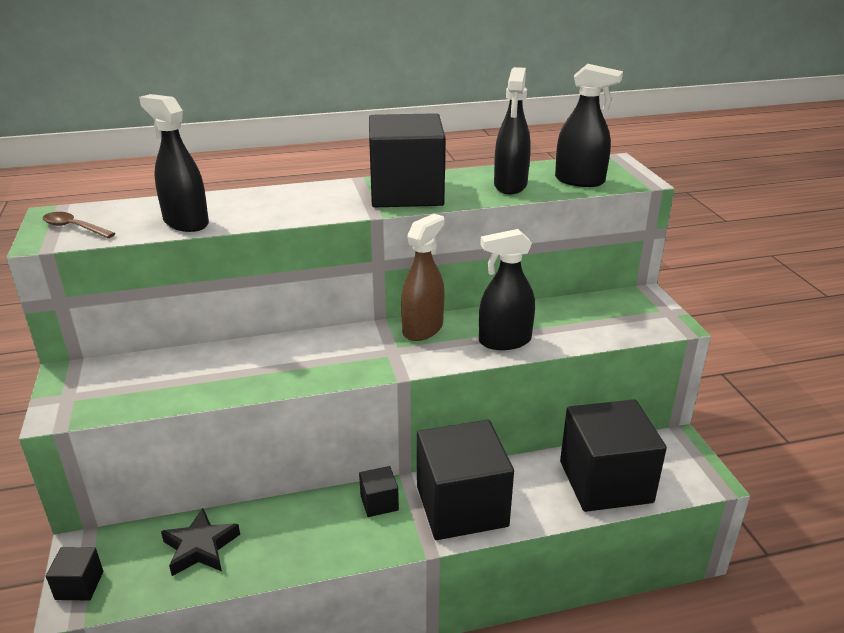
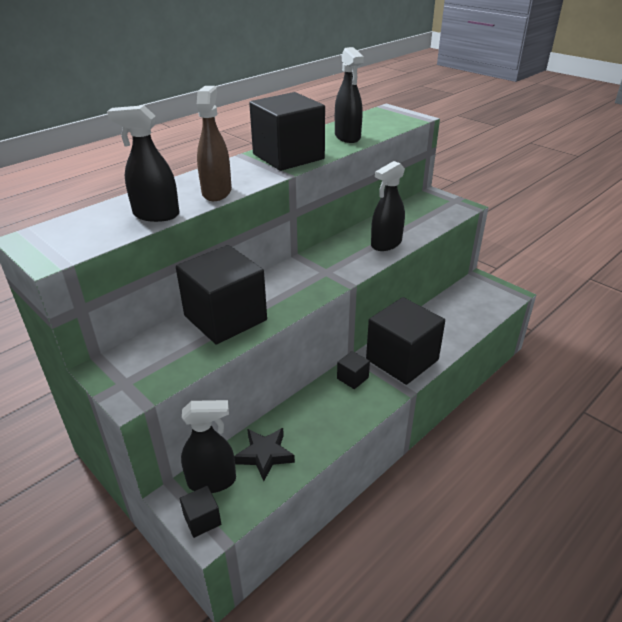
camera: 30 degrees left, 5 degrees up
(74, 228) = (64, 242): brown spoon -> none
(423, 329) = (329, 252): brown spray bottle -> brown spray bottle (217, 192)
(580, 181) = (384, 125): black spray bottle -> black spray bottle (212, 481)
(605, 481) = (464, 315): black cube -> black cube (225, 318)

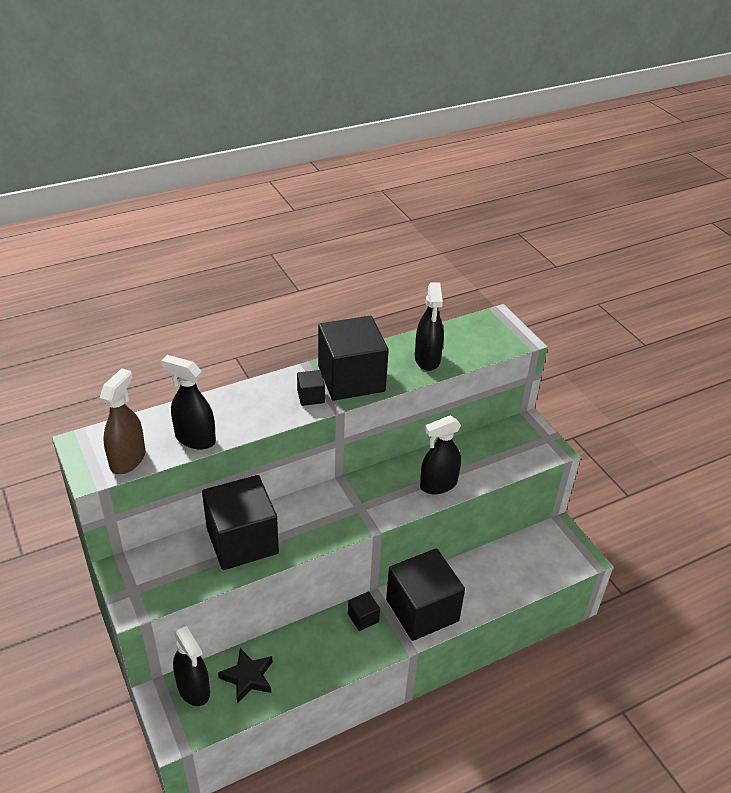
camera: 15 degrees right, 5 degrees up
(202, 520) = (173, 723): black cube -> black cube (311, 396)
(212, 481) = (193, 689): black spray bottle -> black spray bottle turned 45 degrees clockwise
(217, 192) = (260, 419): brown spray bottle -> brown spray bottle (128, 459)

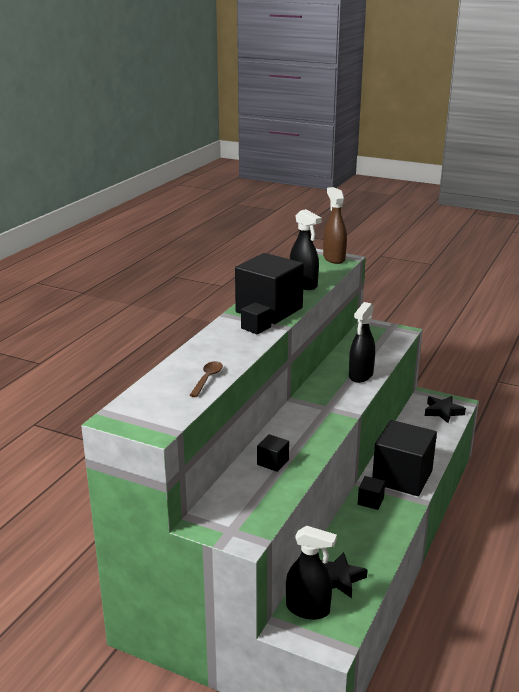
camera: 35 degrees left, 15 degrees down
(128, 459) = (172, 410): brown spray bottle -> brown spray bottle (334, 258)
(195, 439) = (207, 379): black spray bottle -> brown spoon
(242, 541) = (273, 462): black cube -> black cube, size x0.42
(555, 559) = (443, 412): none -> black star

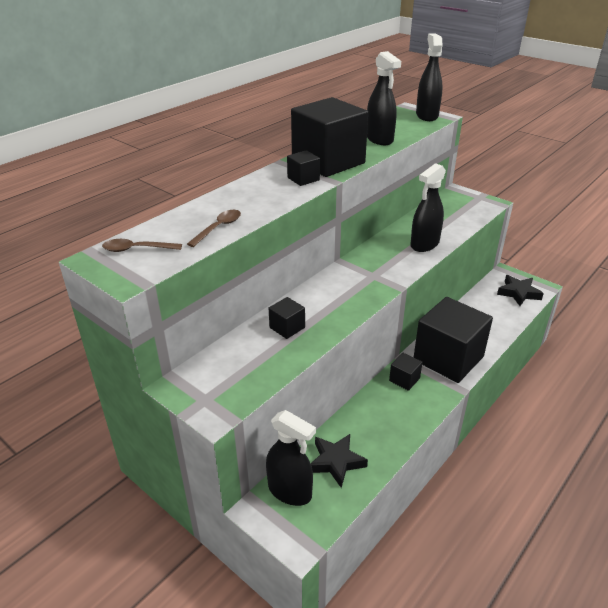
camera: 15 degrees right, 10 degrees up
(147, 405) = (137, 249): none -> brown spoon
(334, 258) = (427, 116): brown spray bottle -> black spray bottle

